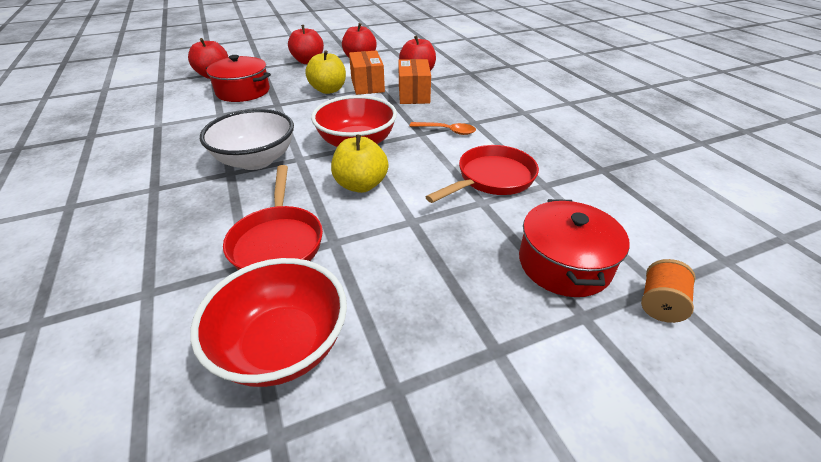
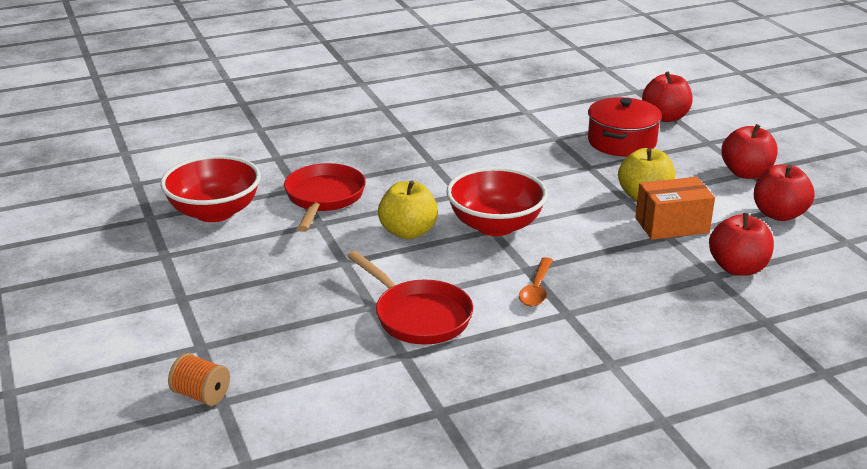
camera: 90 degrees right, 10 degrees down
(256, 160) = (455, 172): white bowl -> none
(277, 242) = (324, 198): red pan -> red pan turned 105 degrees clockwise
(414, 94) = (649, 264): orange box -> none
(564, 263) = (266, 346): red pot -> none

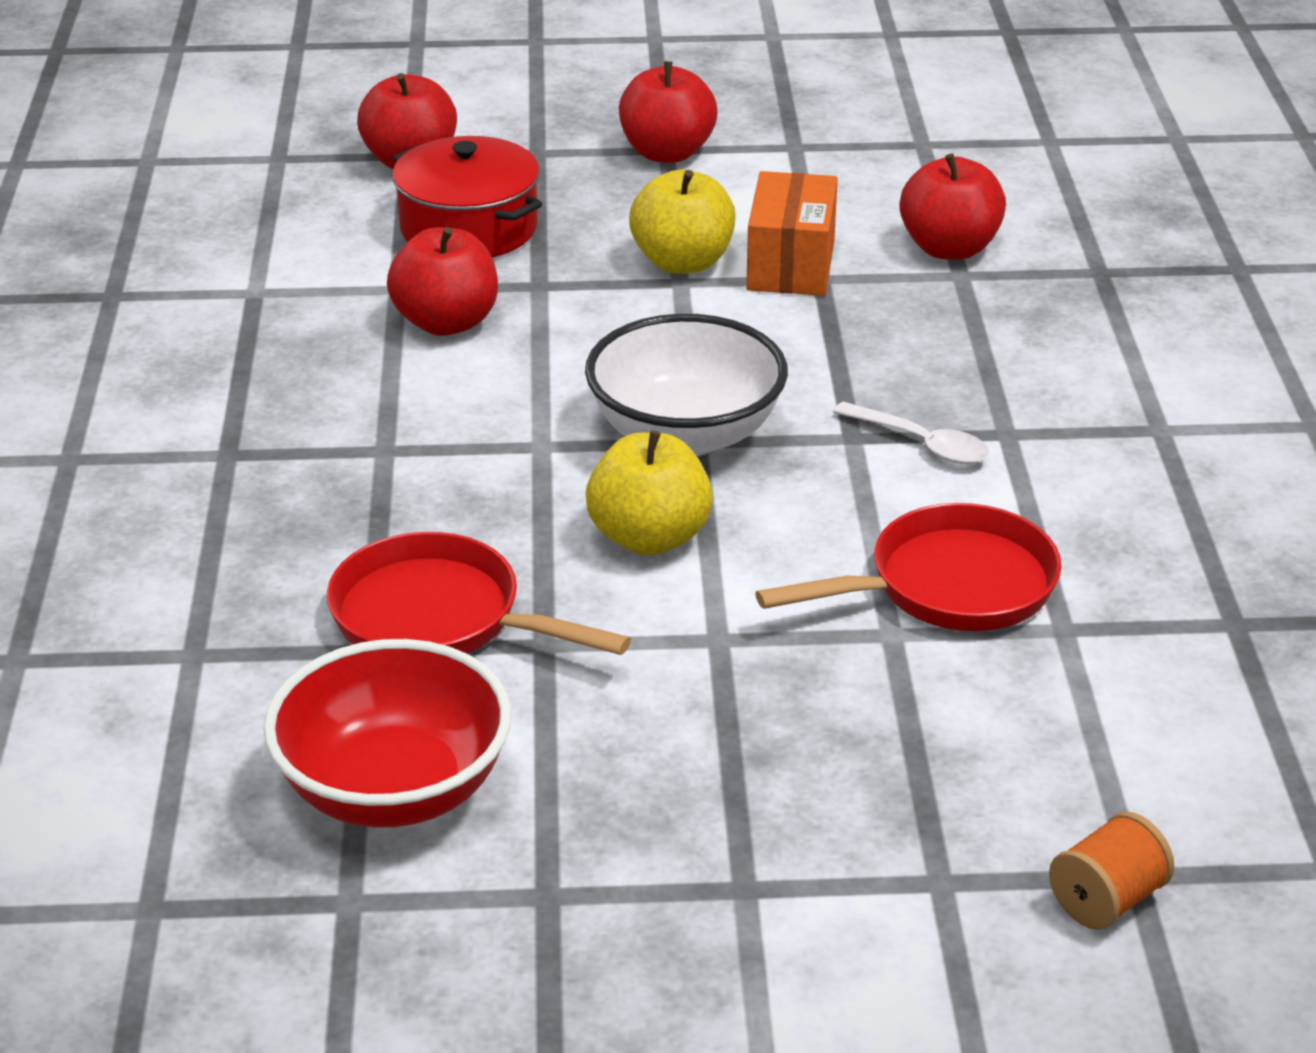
camera: 70 degrees left, 5 degrees up
(495, 225) = (685, 434): red bowl -> white bowl
(536, 289) = (921, 443): orange spoon -> white spoon
(779, 214) = (813, 168): red apple -> red apple (446, 323)

